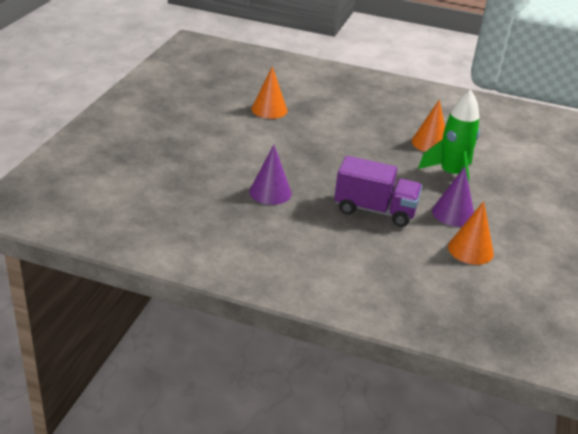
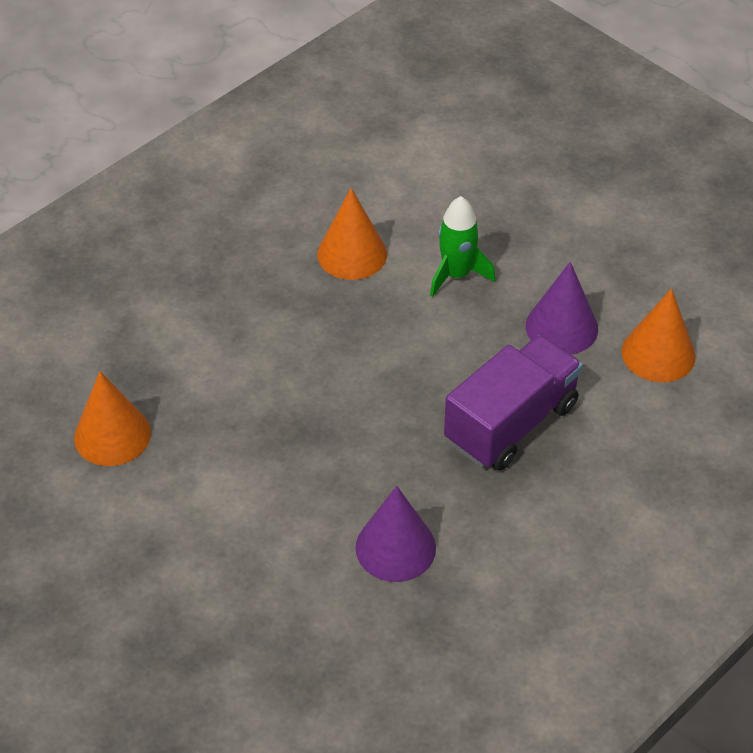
camera: 60 degrees left, 15 degrees up
(451, 174) = (456, 274): green rocket -> green rocket, size x0.66

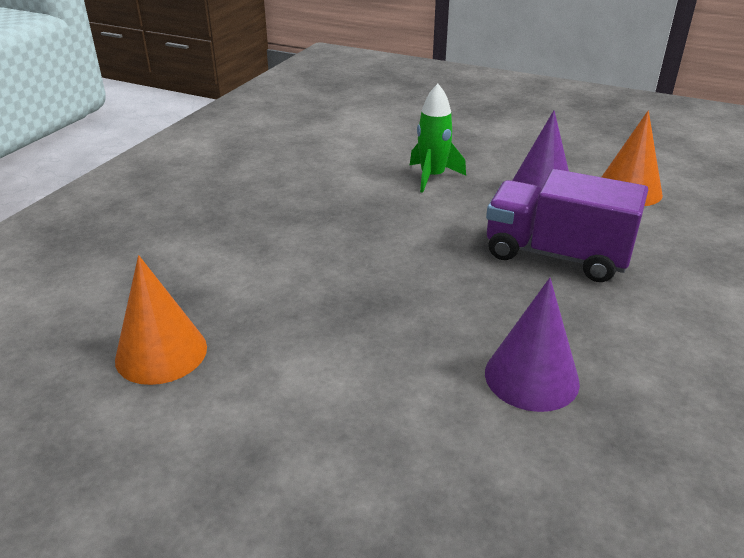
camera: 20 degrees left, 15 degrees down
(352, 254) = (337, 180): orange cone -> none
(511, 423) = (556, 255): purple truck -> purple truck turned 90 degrees counterclockwise

